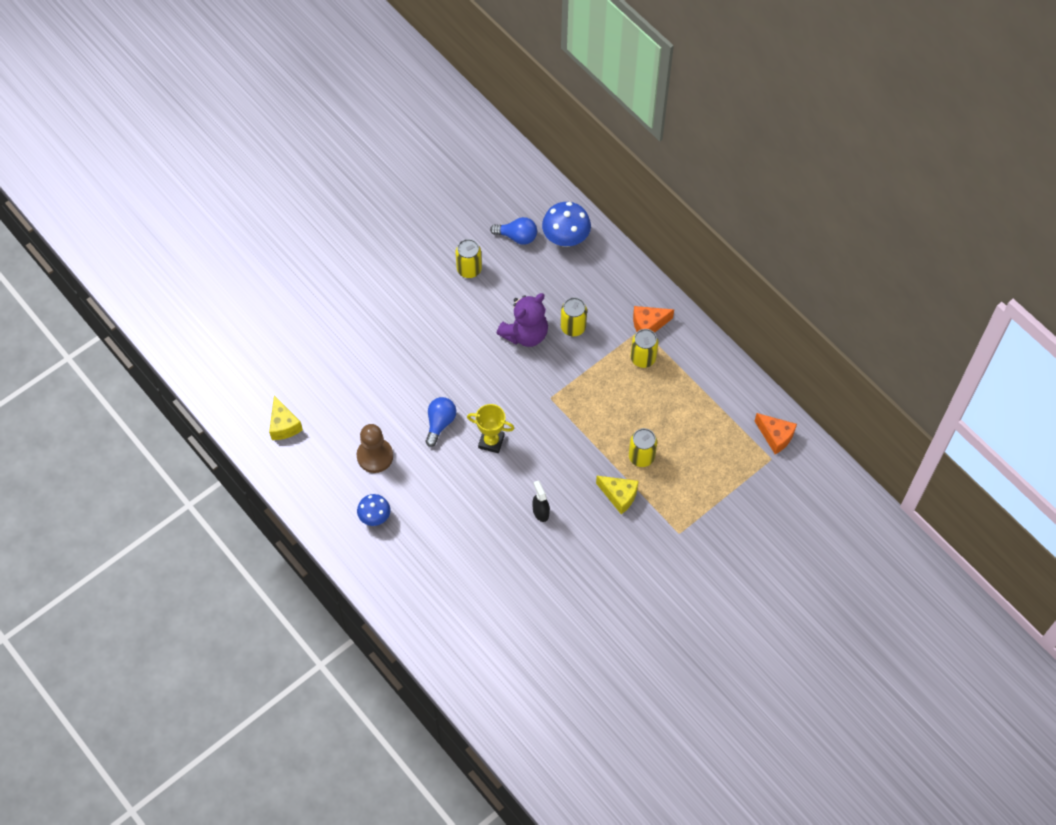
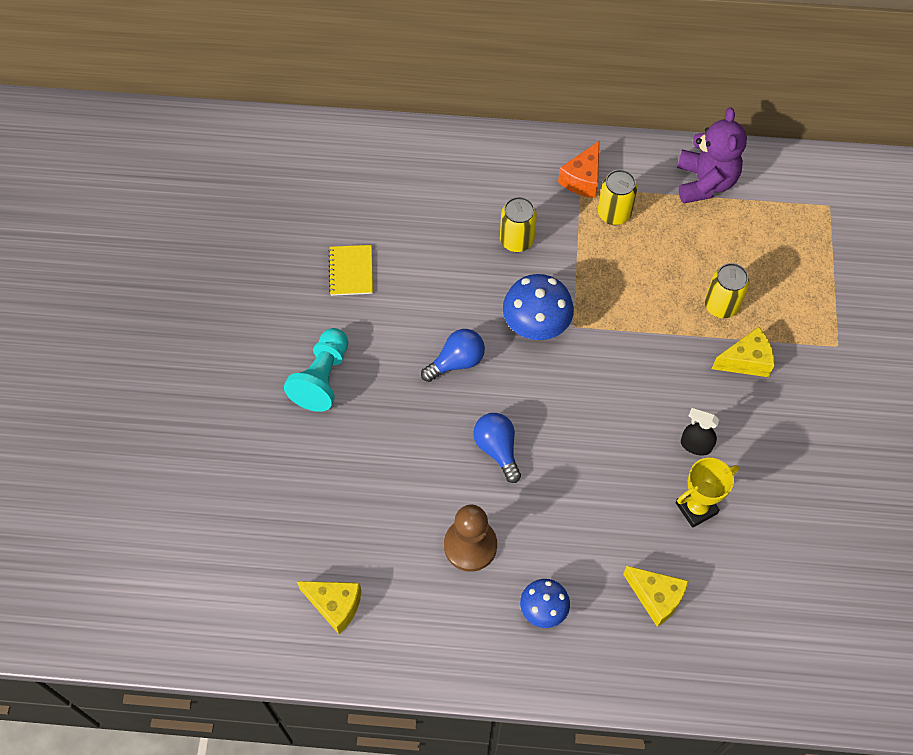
camera: 45 degrees left, 0 degrees up
(395, 312) = (322, 378): none -> turquoise pawn
(434, 562) = (656, 598): none -> yellow cheese
(469, 269) = (351, 271): yellow can -> yellow notebook
(491, 441) = (568, 420): yellow trophy -> yellow trophy (696, 508)
(517, 237) = (363, 201): blue light bulb -> blue light bulb (456, 362)
(525, 334) = (479, 286): purple teddy bear -> purple teddy bear (705, 182)
(566, 239) = (413, 164): blue mushroom -> blue mushroom (536, 326)
(775, 436) = (808, 183): orange cheese -> none

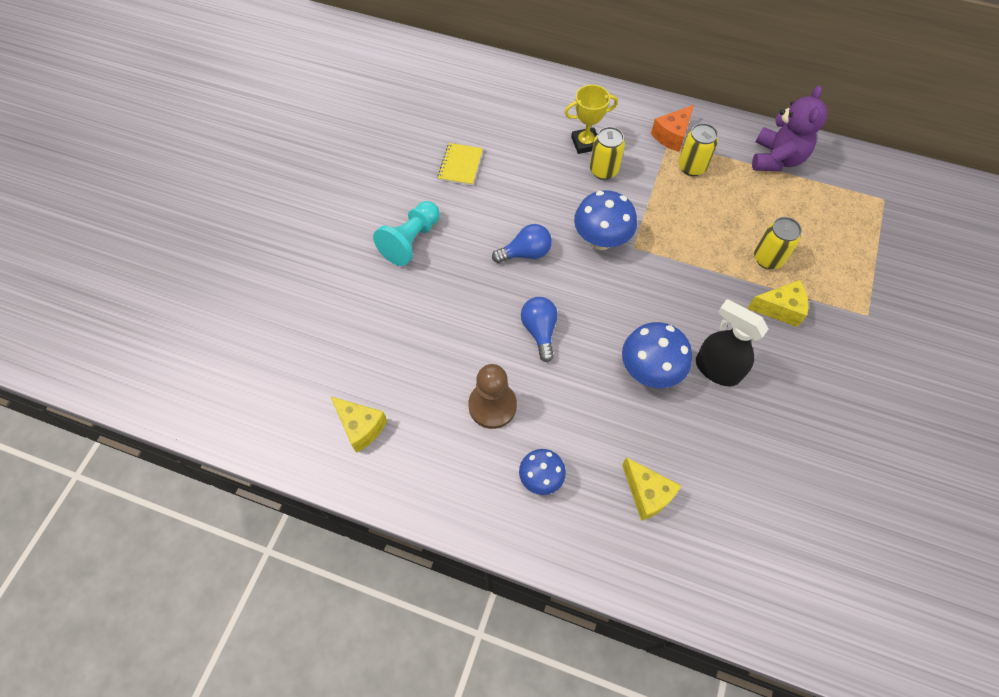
camera: 15 degrees right, 0 degrees up
(626, 464) = (649, 371): none -> blue mushroom
(695, 445) = (716, 369): black spray bottle -> black spray bottle, size x1.66
(696, 508) = (704, 423): yellow trophy -> yellow trophy (585, 143)

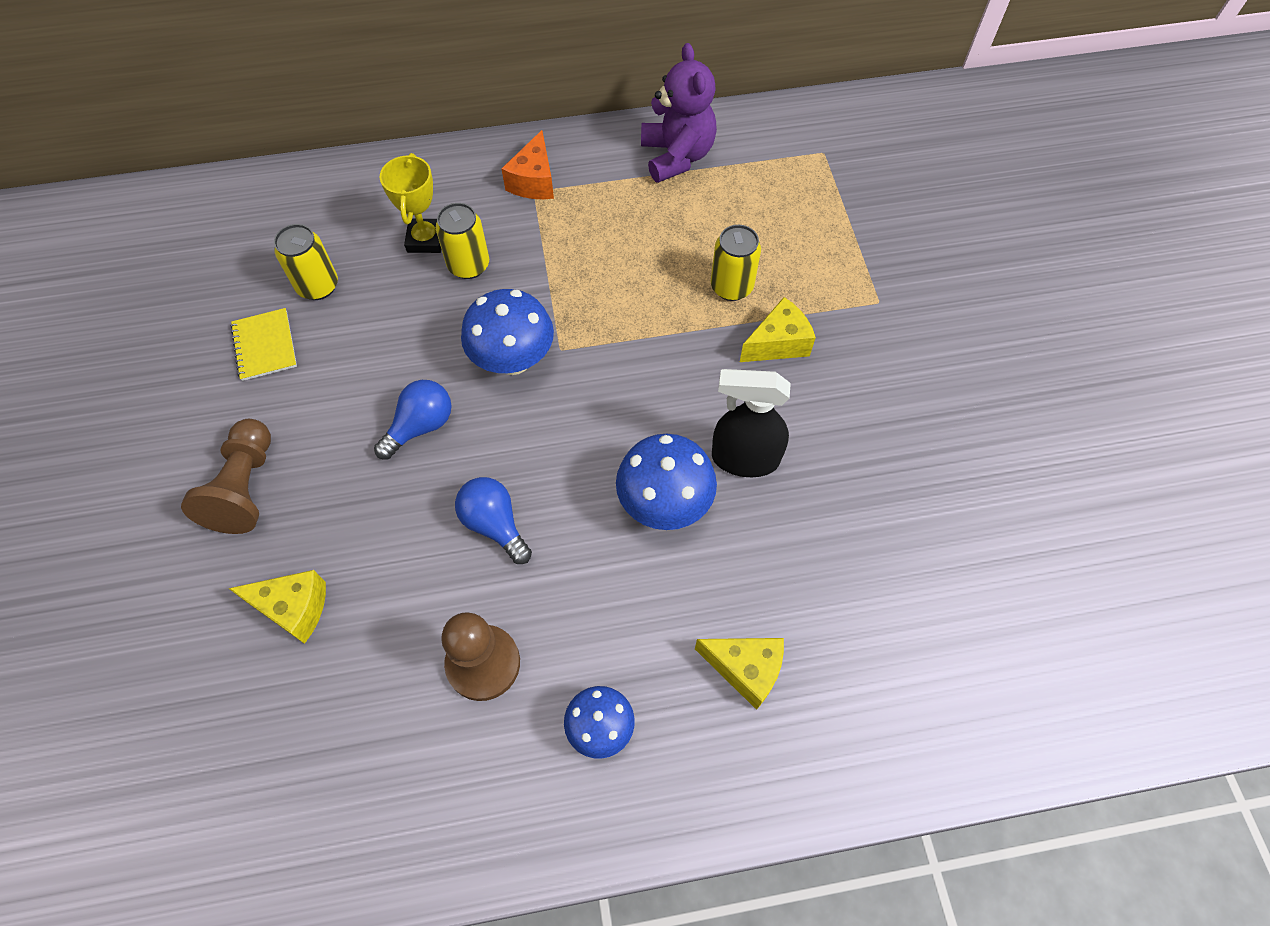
camera: 30 degrees left, 0 degrees up
(361, 427) = (307, 801): yellow cheese -> yellow cheese (294, 609)
(411, 241) = (245, 487): turquoise pawn -> brown pawn
(585, 143) = (426, 239): yellow trophy -> yellow trophy turned 45 degrees counterclockwise
(692, 167) = (579, 211): yellow can -> yellow can (318, 286)

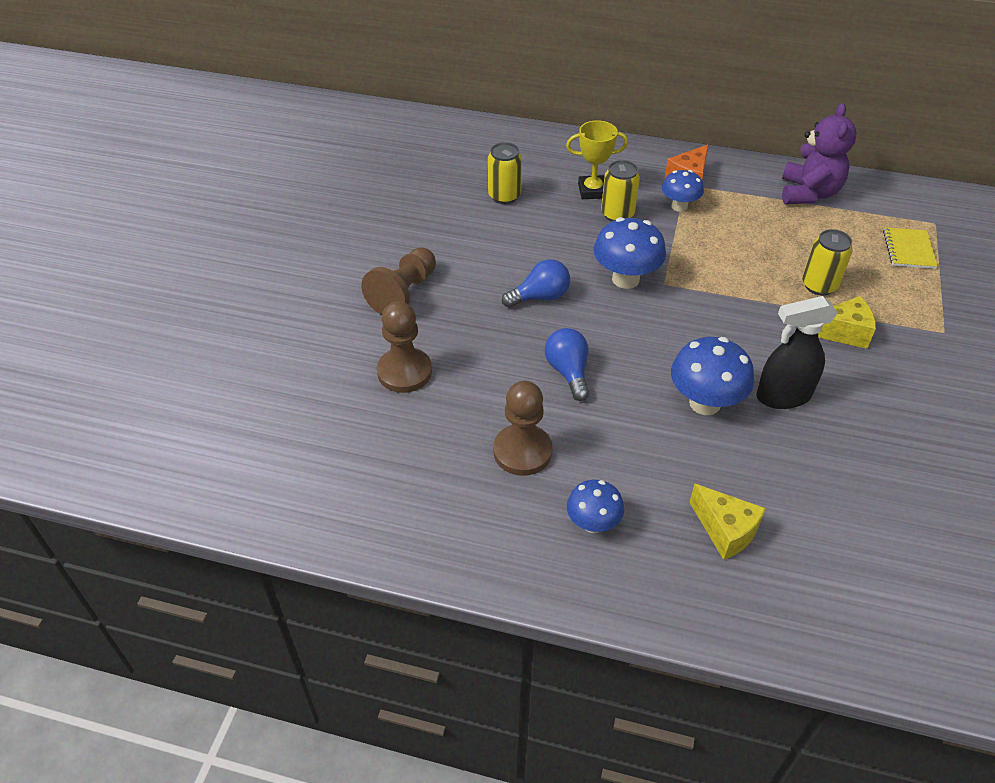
camera: 25 degrees right, 15 degrees down
(265, 346) = (453, 218): yellow notebook -> yellow notebook (908, 249)
(294, 609) = (404, 372): yellow cheese -> brown pawn
(426, 239) = (592, 191): yellow trophy -> yellow trophy turned 60 degrees clockwise
(538, 227) = (679, 206): none -> blue mushroom
(744, 459) = (782, 396): black spray bottle -> black spray bottle turned 45 degrees counterclockwise

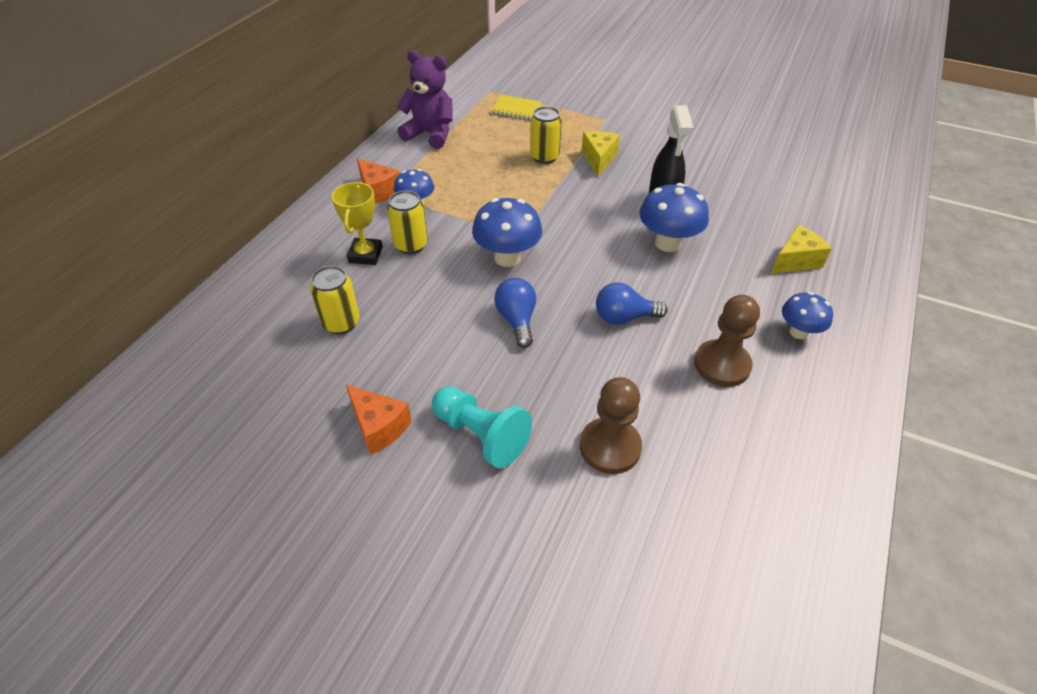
camera: 80 degrees left, 0 degrees up
(402, 238) = (379, 427): none -> orange cheese
(404, 293) = (481, 435): brown pawn -> turquoise pawn

